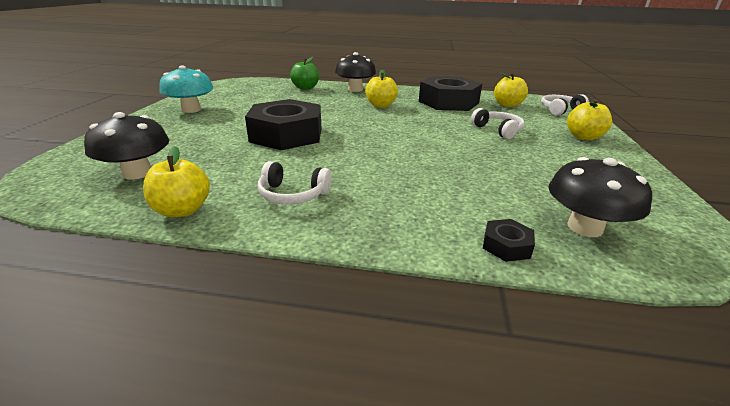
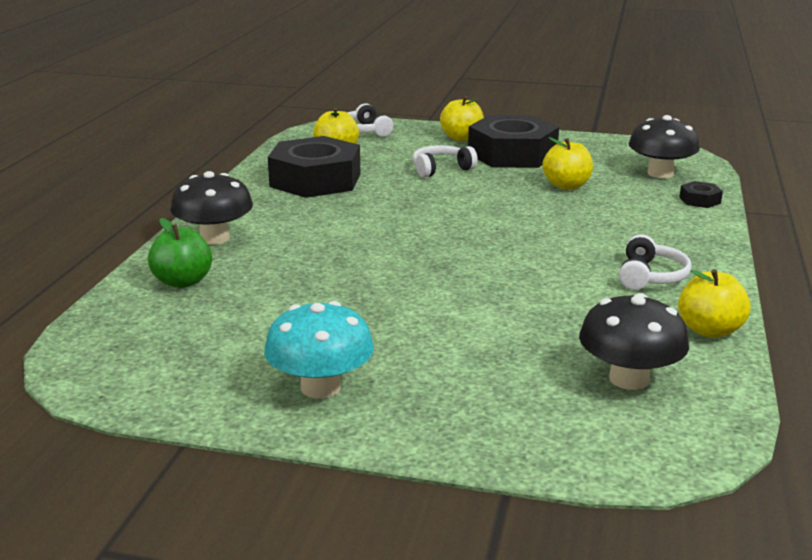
camera: 85 degrees left, 5 degrees down
(286, 135) = (465, 288): black nut -> black nut (512, 154)
(380, 106) = (325, 223): yellow apple -> yellow apple (566, 186)

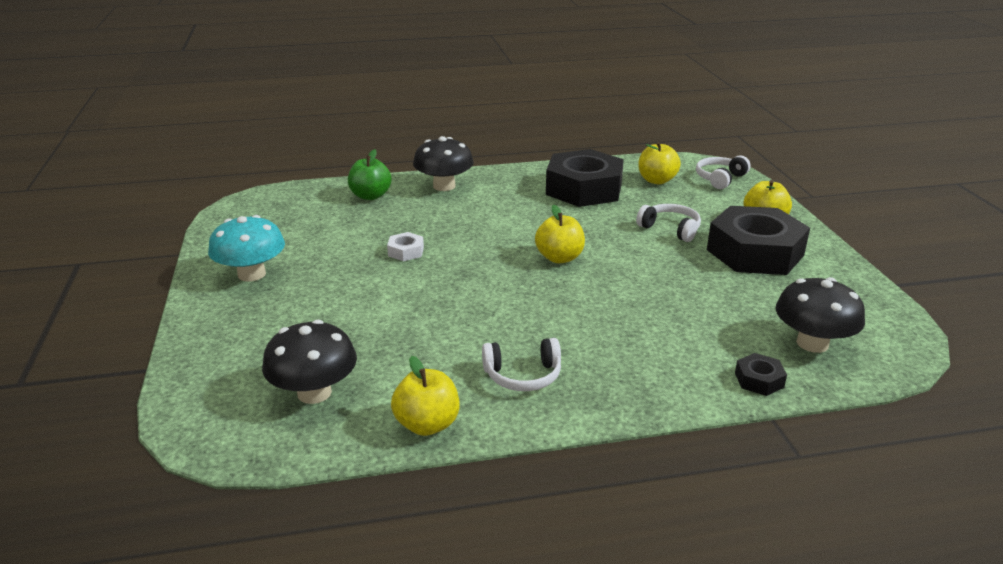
camera: 65 degrees right, 5 degrees up
(361, 286) = (406, 251): none -> white nut
(566, 186) = (704, 295): yellow apple -> yellow apple (559, 258)

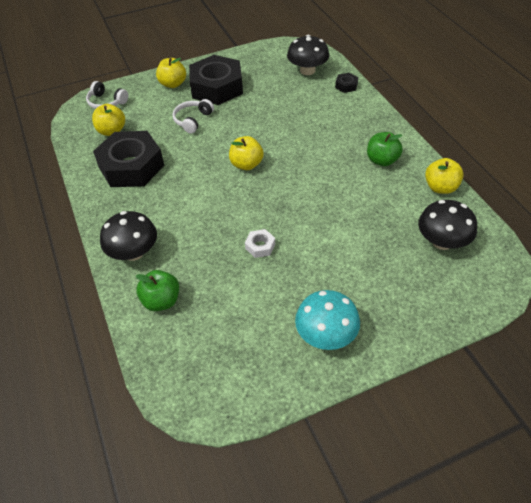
camera: 100 degrees left, 20 degrees up
(523, 376) = (382, 160): white headphones -> green apple

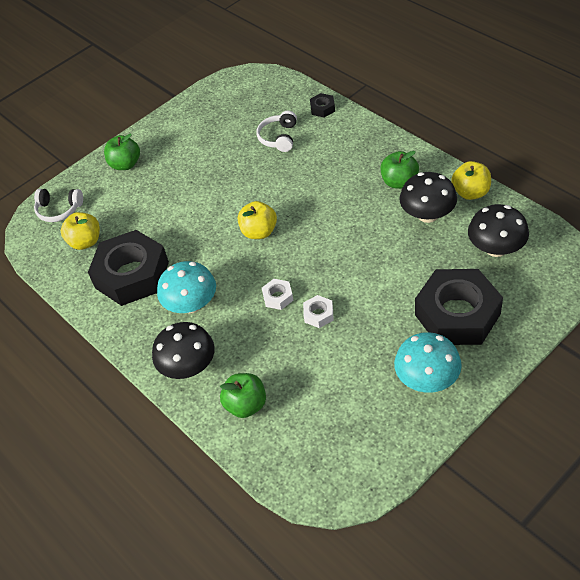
camera: 15 degrees left, 0 degrees up
(163, 204) = (191, 304): none -> turquoise mushroom
(173, 84) = (125, 164): yellow apple -> green apple
(192, 120) = (172, 200): white headphones -> white headphones (279, 137)
(217, 87) = (179, 153): black nut -> black nut (457, 314)
(234, 221) = (278, 297): none -> white nut
(307, 70) = (271, 103): black mushroom -> black mushroom (427, 215)

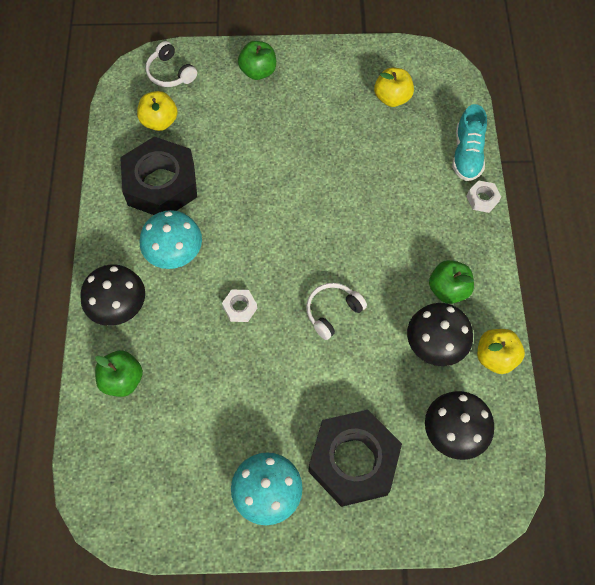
camera: 35 degrees right, 15 degrees up
(259, 232) = (289, 232): yellow apple -> yellow apple (392, 98)
(279, 137) = (400, 152): white headphones -> white headphones (332, 312)
(318, 314) = (252, 353): white nut -> white nut (482, 199)
(322, 108) = (467, 154): black nut -> turquoise shoe

